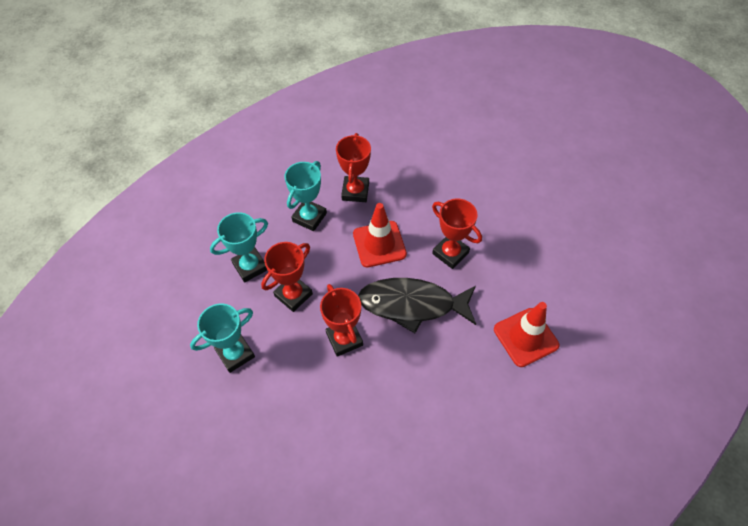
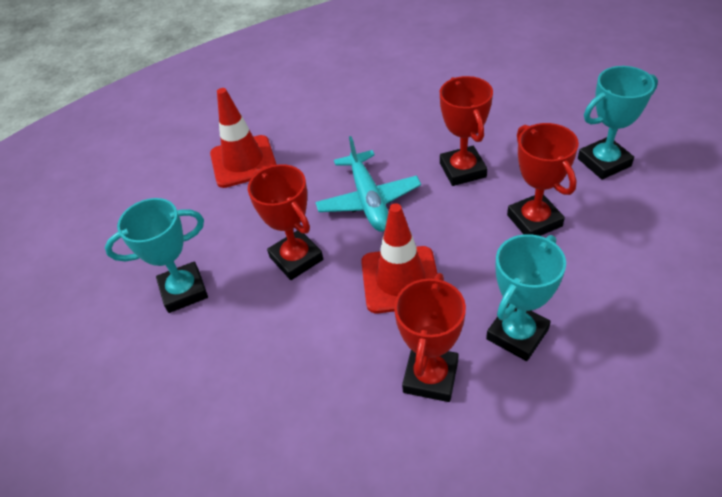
camera: 165 degrees left, 10 degrees down
(250, 266) = (609, 262): turquoise trophy -> turquoise trophy (184, 291)
(293, 295) = (534, 220): red trophy -> red trophy turned 75 degrees counterclockwise
(412, 304) = (368, 200): black fish -> turquoise plane

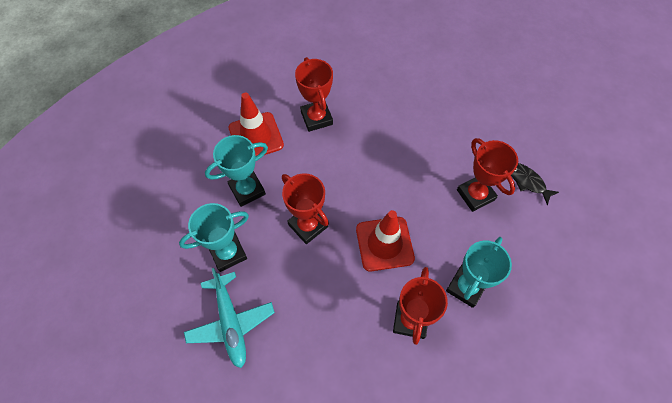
camera: 10 degrees left, 15 degrees up
(368, 200) = (356, 175): turquoise plane -> turquoise plane (231, 322)
(462, 170) = (423, 149): red trophy -> red trophy (316, 118)
(604, 162) = (523, 145): turquoise trophy -> turquoise trophy (247, 190)
(610, 204) = (527, 182): none -> black fish

